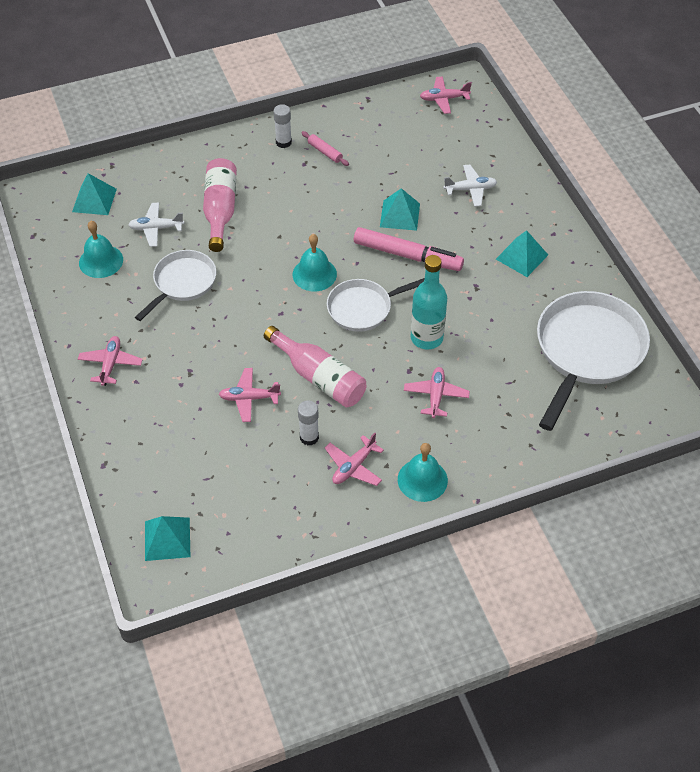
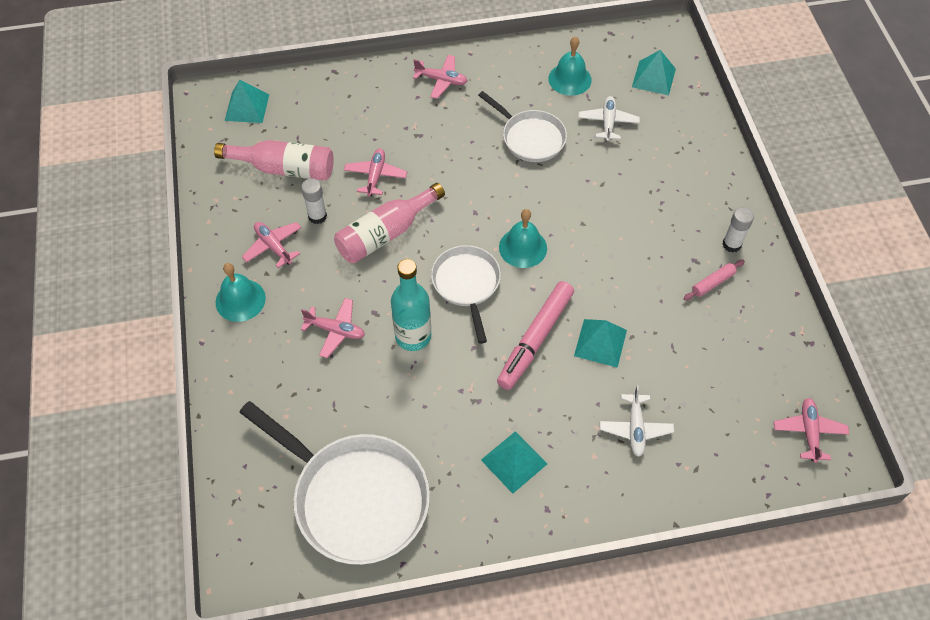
camera: 100 degrees right, 5 degrees up
(220, 210) = (627, 176): pink bottle -> pink bottle (284, 168)

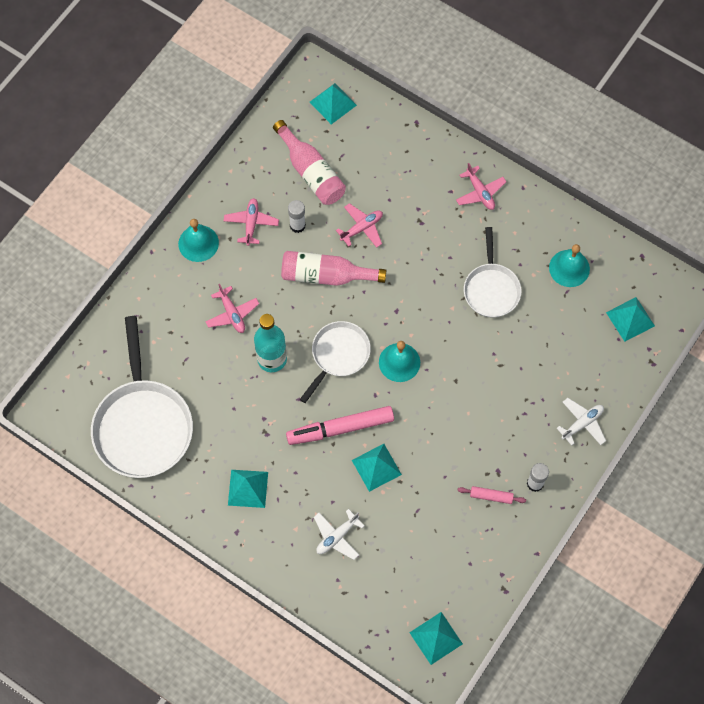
camera: 45 degrees right, 10 degrees up
(608, 122) = (557, 324): white plane -> white plane (582, 423)
(809, 432) = (436, 638): pink plane -> turquoise pyramid

